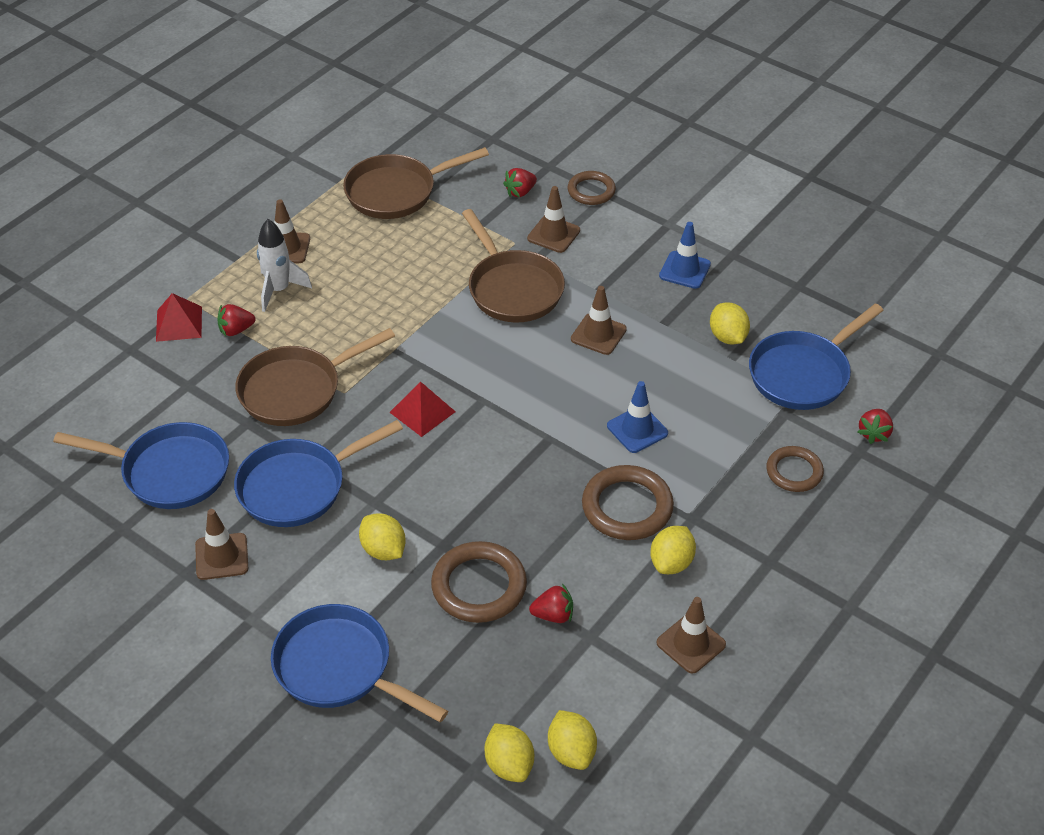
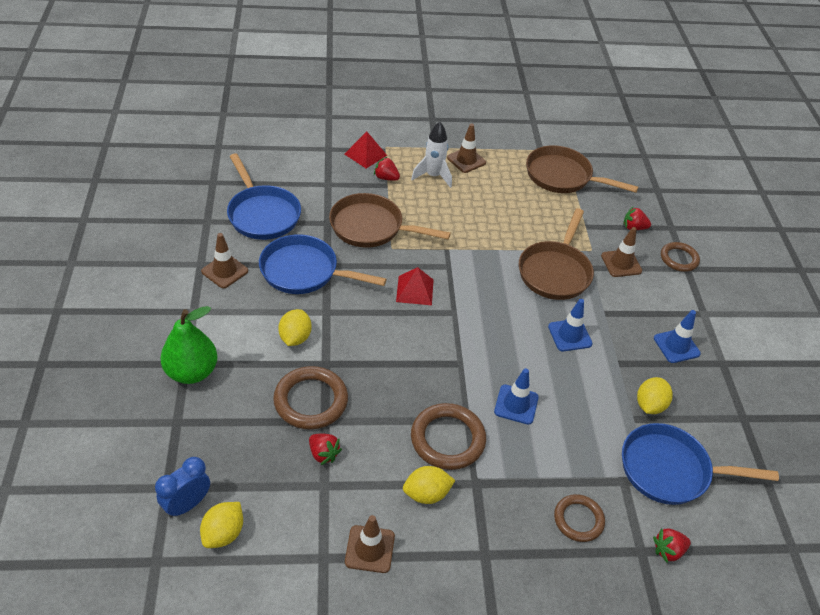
camera: 45 degrees right, 0 degrees up
(340, 668) = (192, 372): blue pan -> green pear
(509, 764) = (187, 504): yellow lemon -> blue clock
(598, 334) = (569, 335): brown traffic cone -> blue traffic cone

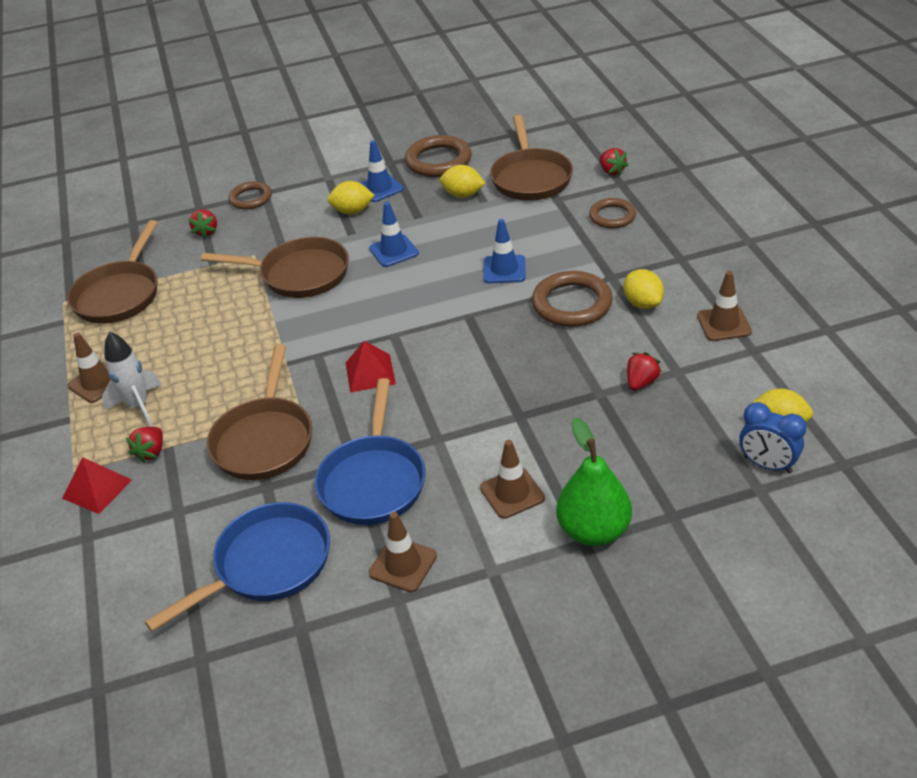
camera: 95 degrees left, 5 degrees down
(295, 338) = (492, 453): yellow lemon -> yellow lemon (352, 211)
(311, 401) = (579, 412): brown ring -> brown ring (438, 161)
(621, 263) = (270, 233): brown traffic cone -> brown traffic cone (512, 493)
(670, 470) = (530, 178): blue pan -> brown pan

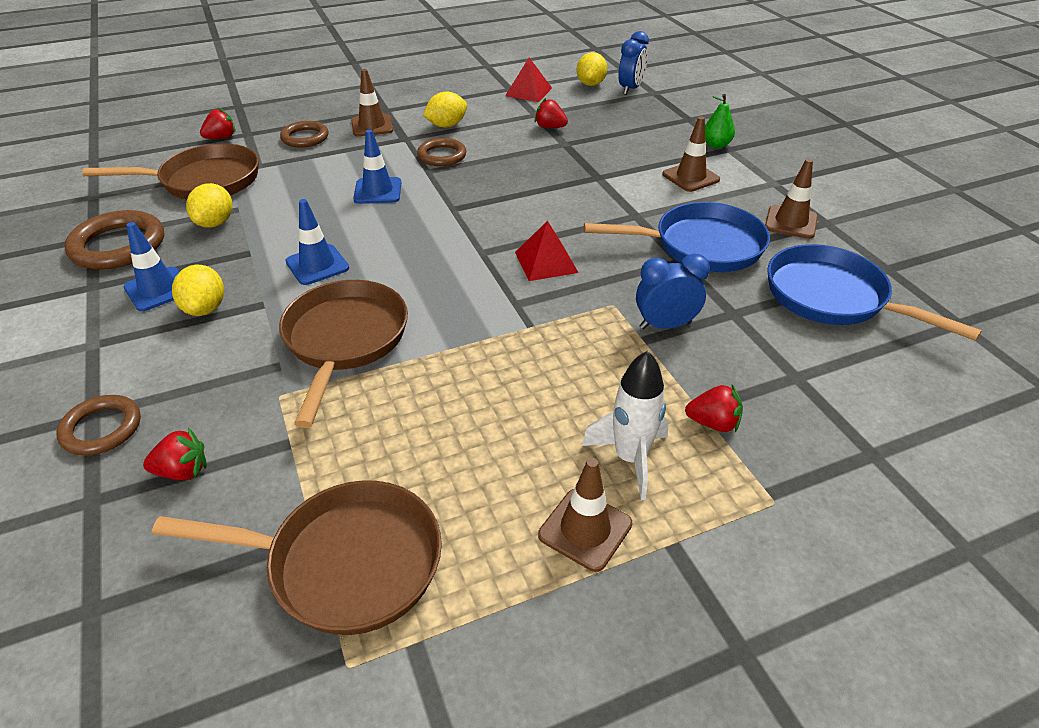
camera: 100 degrees left, 0 degrees up
(97, 489) = (794, 465): red pyramid -> red pyramid (528, 92)
(264, 440) = (665, 325): brown pan -> blue clock
(572, 304) = (442, 156): brown ring -> brown ring, size x0.64
(593, 531) = (716, 145): green pear -> green pear, size x0.55
(723, 324) = (478, 97): brown traffic cone -> brown traffic cone (372, 126)

